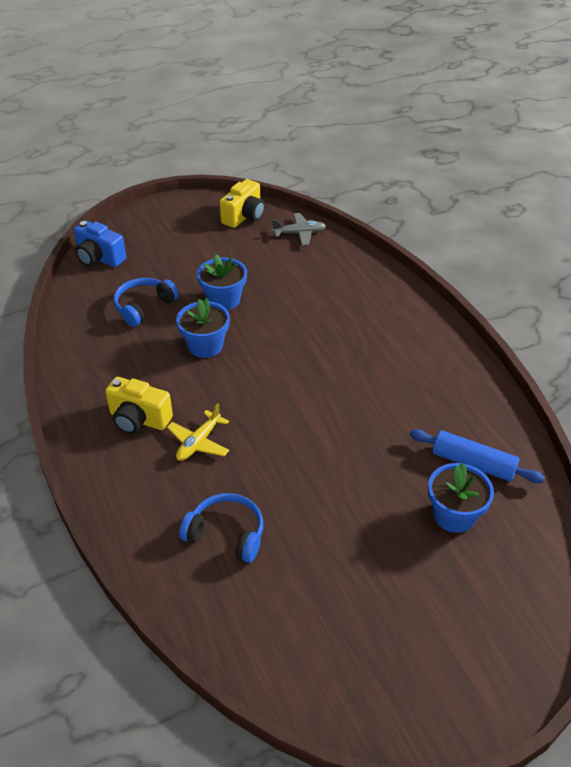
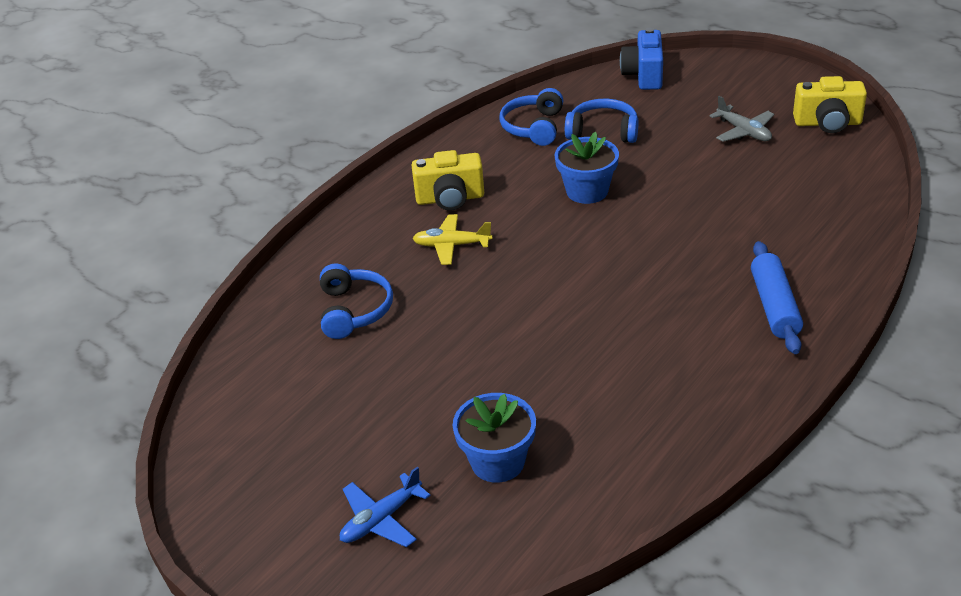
camera: 65 degrees right, 5 degrees down
(98, 336) = (534, 127): none -> blue headphones
(138, 419) = (450, 199): yellow camera -> yellow camera turned 90 degrees counterclockwise
(223, 300) = (669, 171): blue flower pot -> none
(299, 233) = (848, 171): grey plane -> grey plane (743, 132)
(473, 463) = (591, 452): blue rolling pin -> blue rolling pin (774, 306)
(474, 606) = (381, 519): none -> blue plane

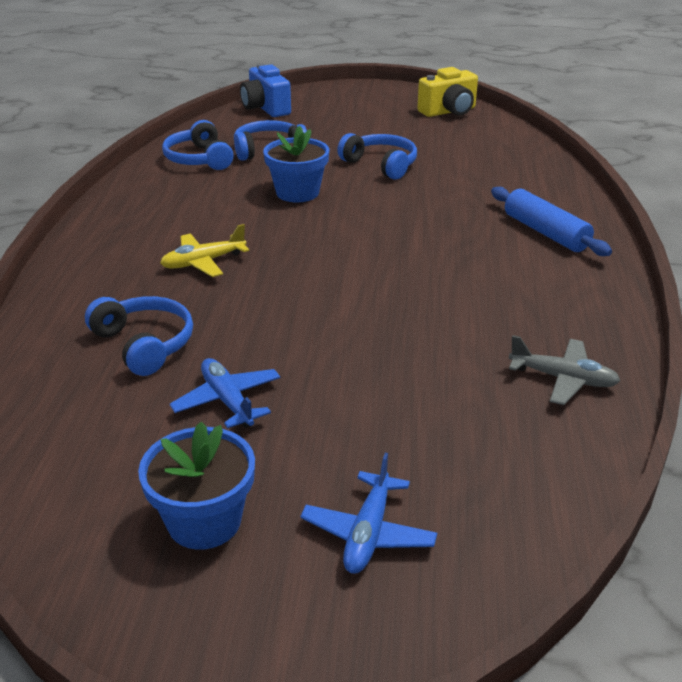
camera: 35 degrees left, 5 degrees down
(373, 380) = (228, 401): none -> blue plane
(450, 199) = (165, 227): yellow camera -> none
(497, 462) = (438, 428): blue flower pot -> blue flower pot (204, 521)
(692, 178) = (381, 165): none -> blue headphones
(743, 132) = (390, 128): grey plane -> grey plane (563, 379)

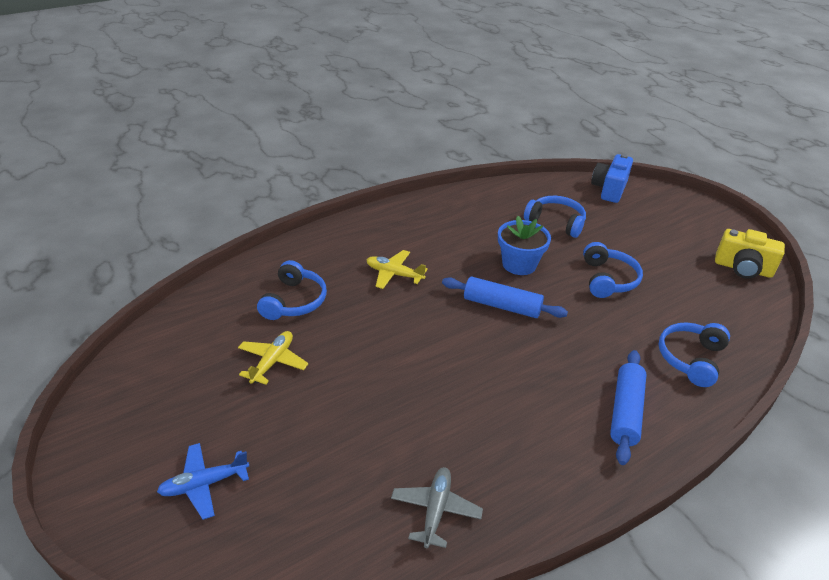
camera: 50 degrees right, 5 degrees up
(199, 159) = (505, 204): blue headphones -> blue headphones (691, 358)
(204, 521) = (169, 411): blue flower pot -> none
(228, 401) = (272, 362): blue plane -> yellow plane
(341, 227) = (502, 306): none -> blue rolling pin
(563, 379) = (435, 510): grey plane -> grey plane turned 150 degrees counterclockwise

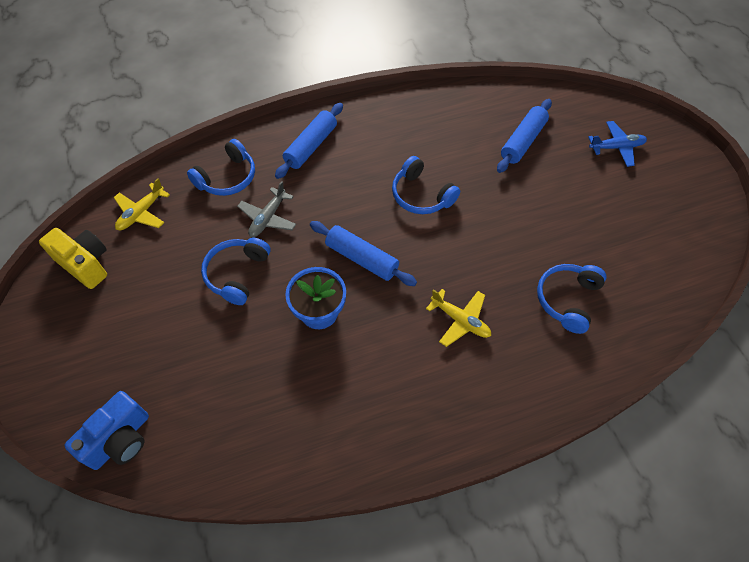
camera: 165 degrees left, 20 degrees up
(272, 362) = (581, 232): yellow plane -> yellow plane (141, 213)
(345, 469) = (523, 141): none -> blue rolling pin
(435, 510) = (467, 110): grey plane -> grey plane (268, 218)
(556, 222) = (238, 378): blue headphones -> blue headphones (421, 195)

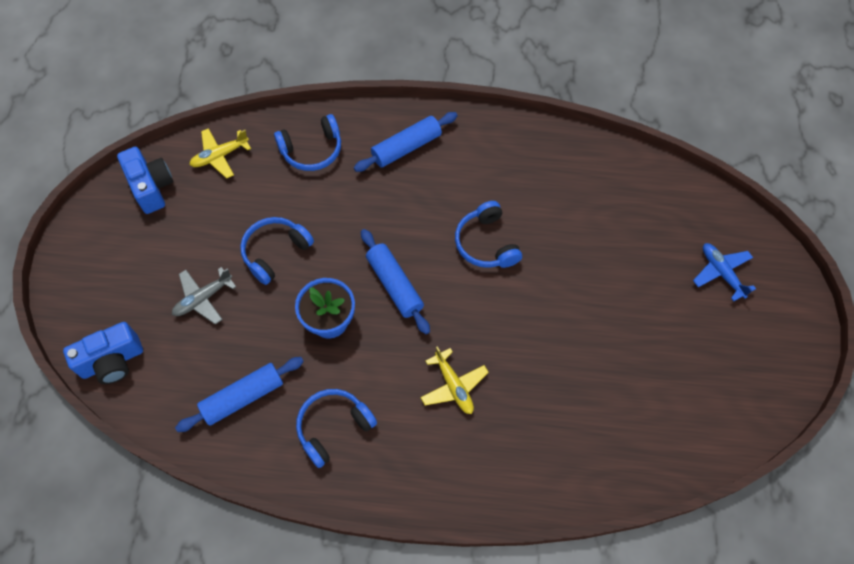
camera: 25 degrees right, 5 degrees up
(85, 264) = (151, 187): yellow camera -> blue camera
(268, 218) = (329, 207): grey plane -> grey plane (203, 298)
(523, 141) = (623, 226): blue rolling pin -> blue rolling pin (243, 397)
(567, 300) = (569, 411): blue headphones -> blue headphones (333, 427)
(616, 147) = (721, 273): blue plane -> blue plane turned 135 degrees counterclockwise

